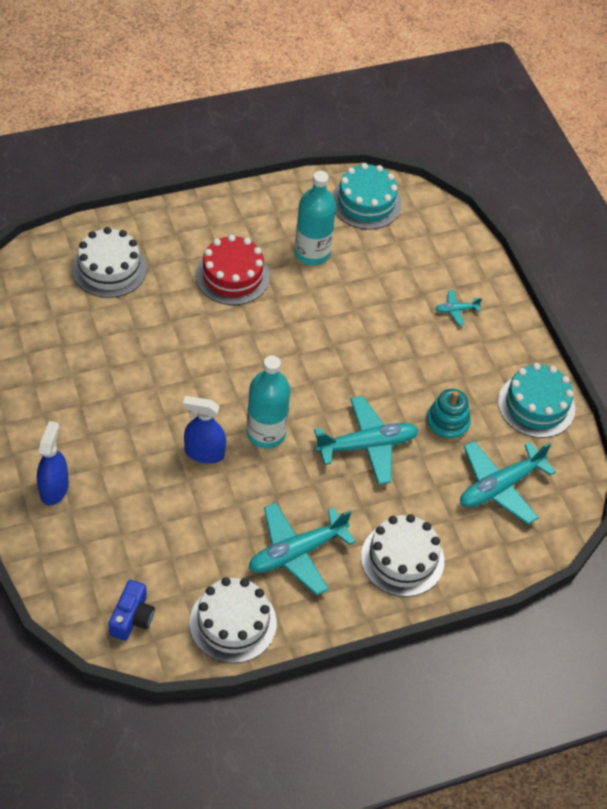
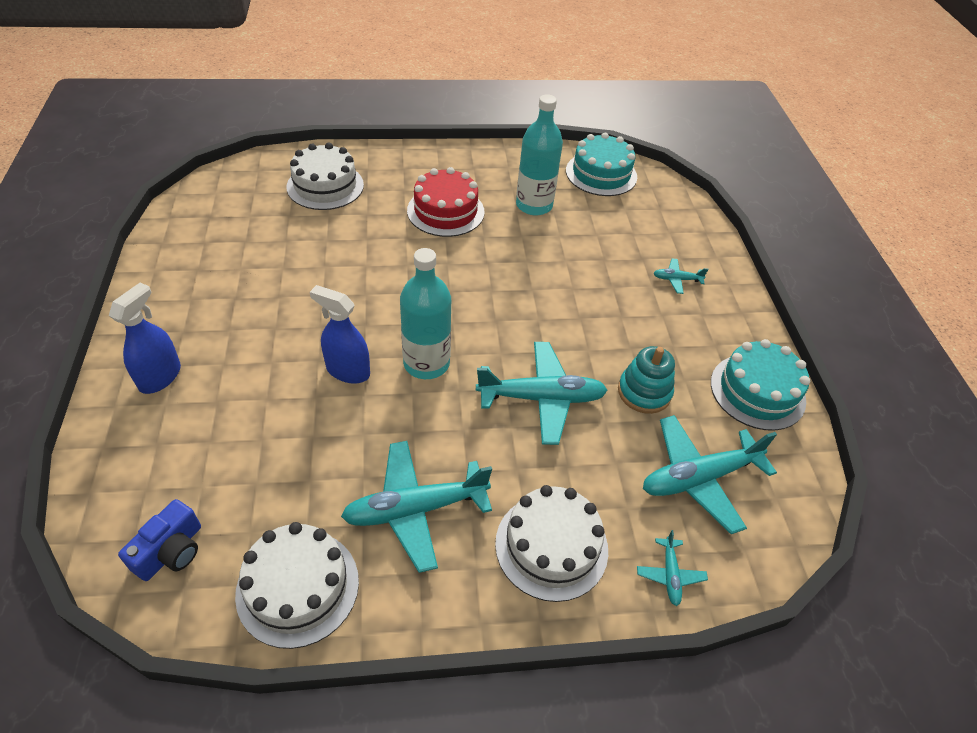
camera: 15 degrees right, 5 degrees down
(489, 561) = (670, 575): none -> turquoise plane

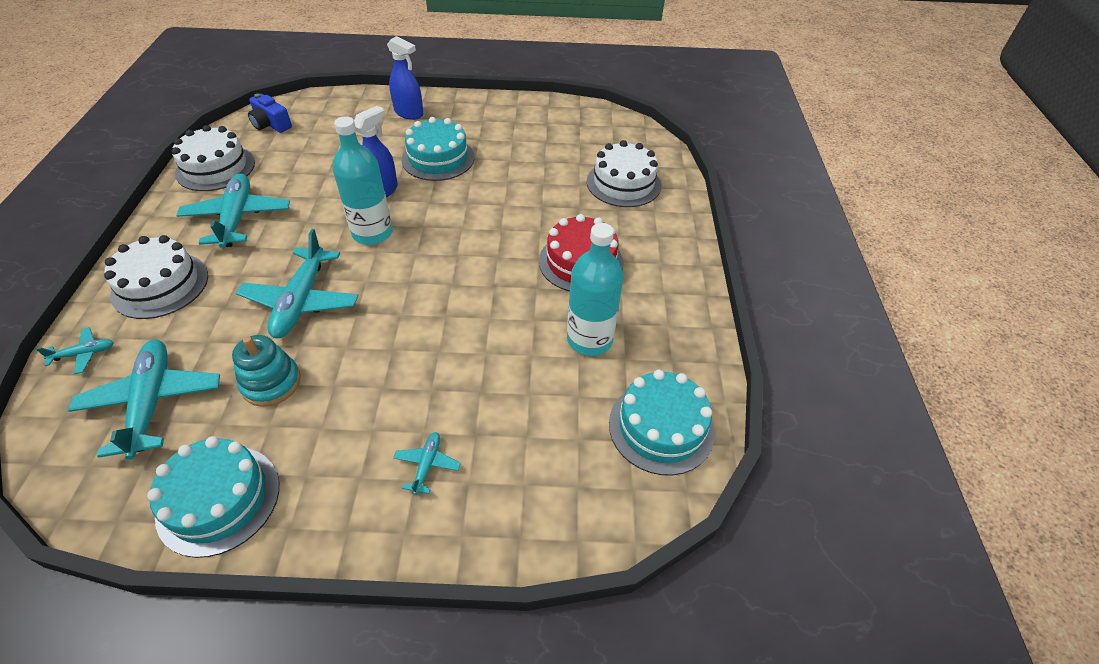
camera: 100 degrees right, 0 degrees up
(278, 329) = (438, 158): none -> turquoise cake
(670, 575) = (84, 354): turquoise plane -> turquoise plane turned 150 degrees clockwise

